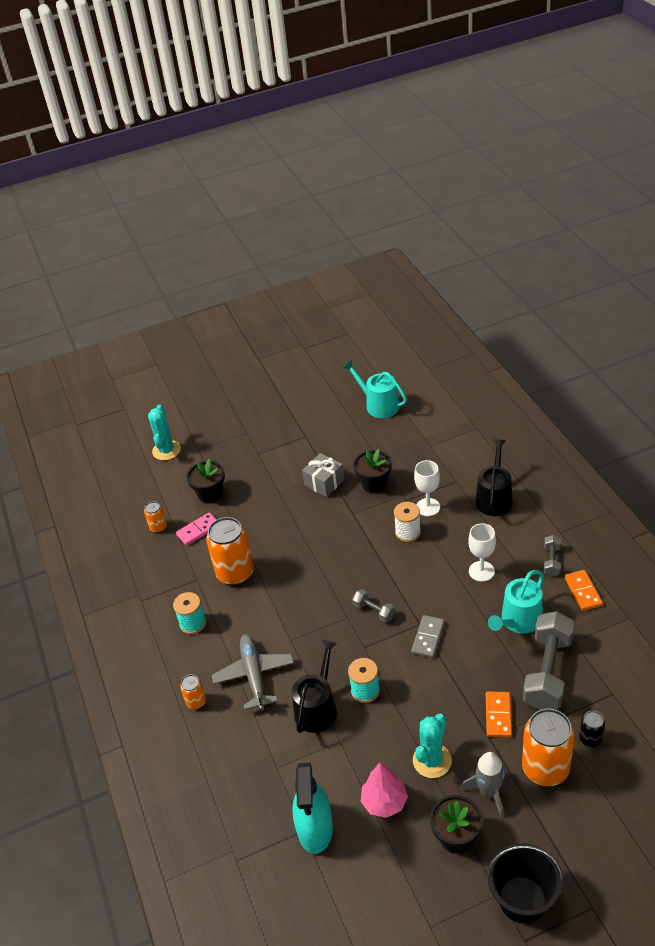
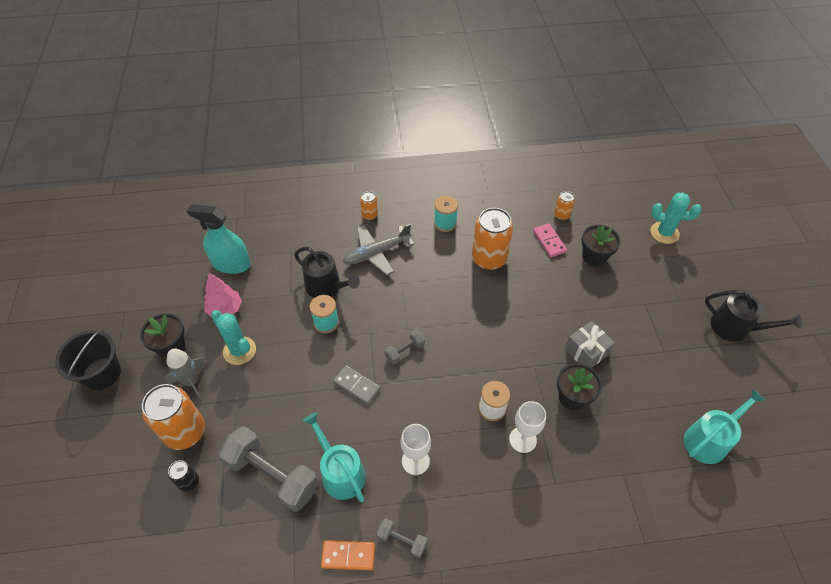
camera: 100 degrees right, 10 degrees up
(254, 675) = (376, 253): grey plane -> grey plane turned 150 degrees clockwise
(494, 498) = (516, 516): black watering can -> black watering can (735, 327)
(498, 715) = (251, 414): orange domino -> none

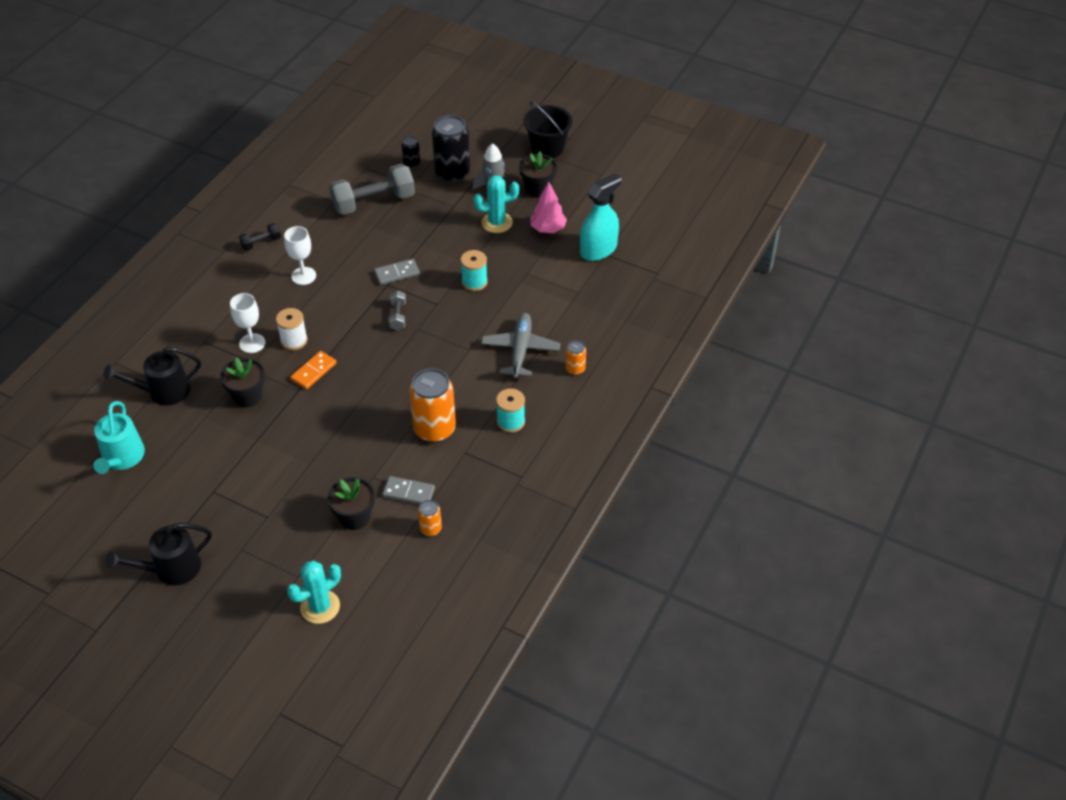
camera: 125 degrees right, 5 degrees down
(185, 432) = (452, 173): orange can -> black can
(326, 287) = (513, 298): black watering can -> black watering can (163, 391)
(340, 472) = (338, 235): turquoise watering can -> none
(348, 556) = (281, 215): orange domino -> orange domino (313, 371)
(402, 540) = (261, 243): grey dumbbell -> black dumbbell
(549, 241) = (408, 492): pink domino -> grey domino
(586, 352) = (272, 434): grey gift -> none

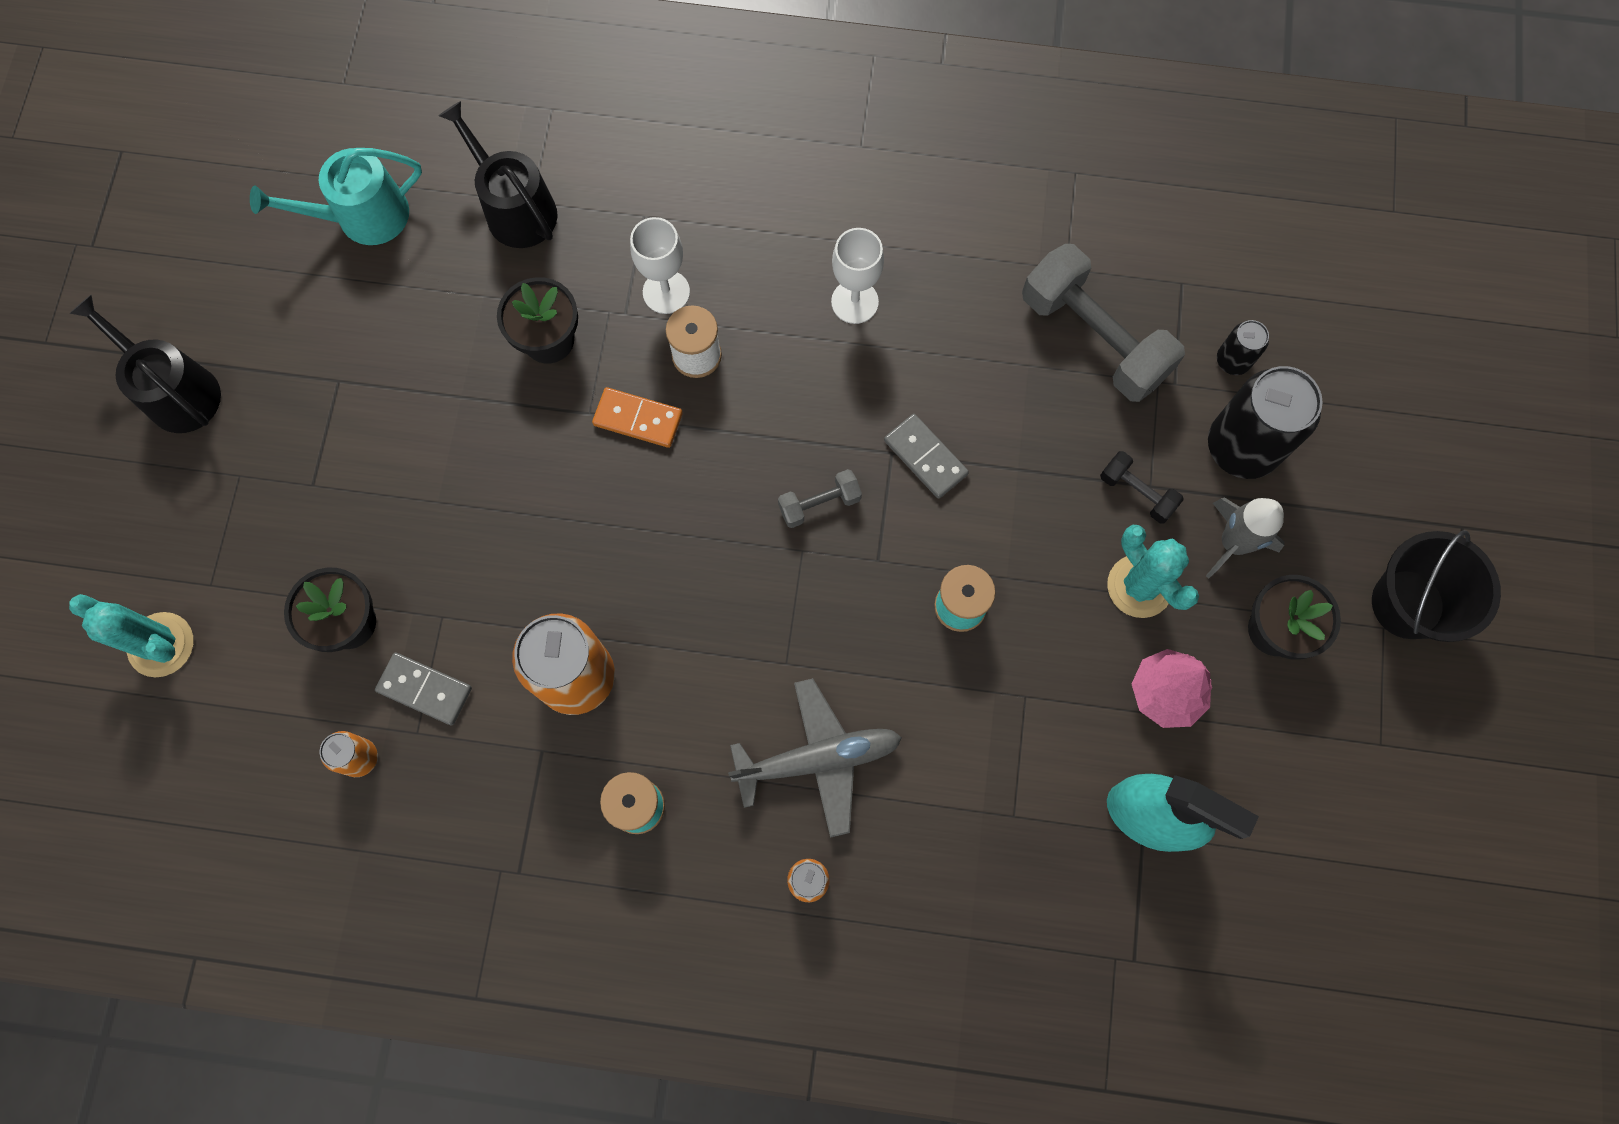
camera: 70 degrees right, 25 degrees up
(261, 243) = (906, 196): black dumbbell -> black dumbbell (1137, 492)
(408, 492) = (424, 690): grey domino -> grey domino turned 60 degrees counterclockwise

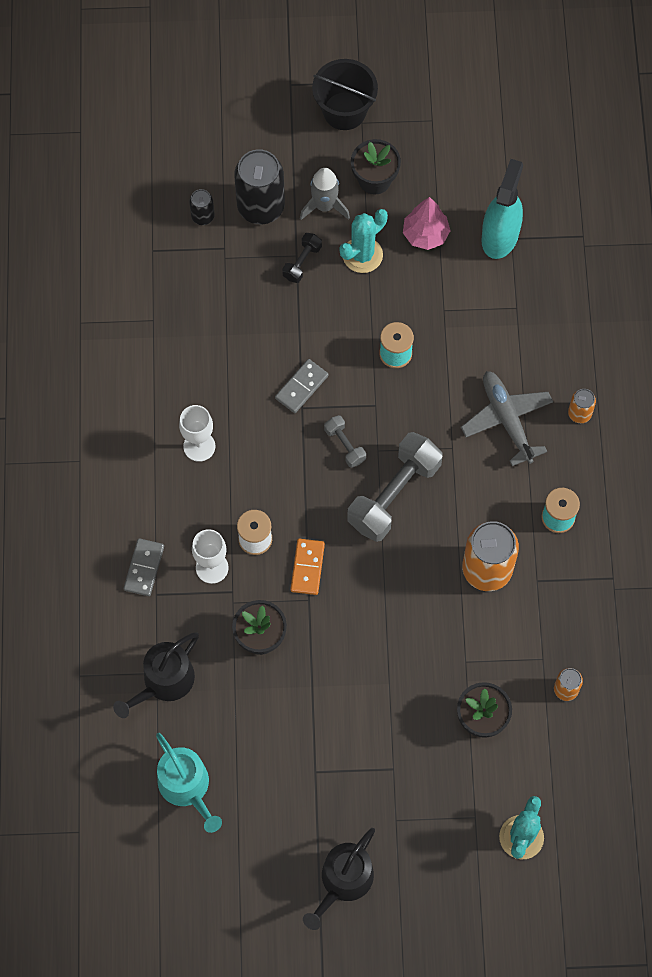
camera: 100 degrees left, 5 degrees down
(424, 690) = (514, 660): grey domino -> grey domino (144, 568)
(1094, 338) = (200, 298): grey dumbbell -> grey dumbbell (394, 495)

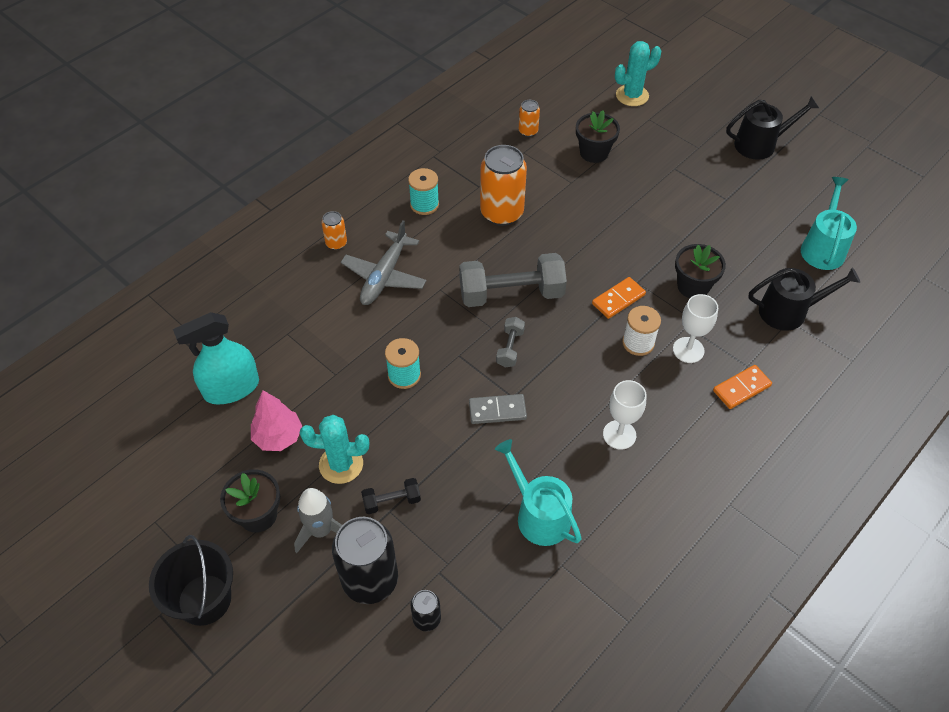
camera: 135 degrees left, 15 degrees down
(144, 568) = (741, 388): grey domino -> orange domino
(198, 339) = (539, 515): none -> turquoise watering can

